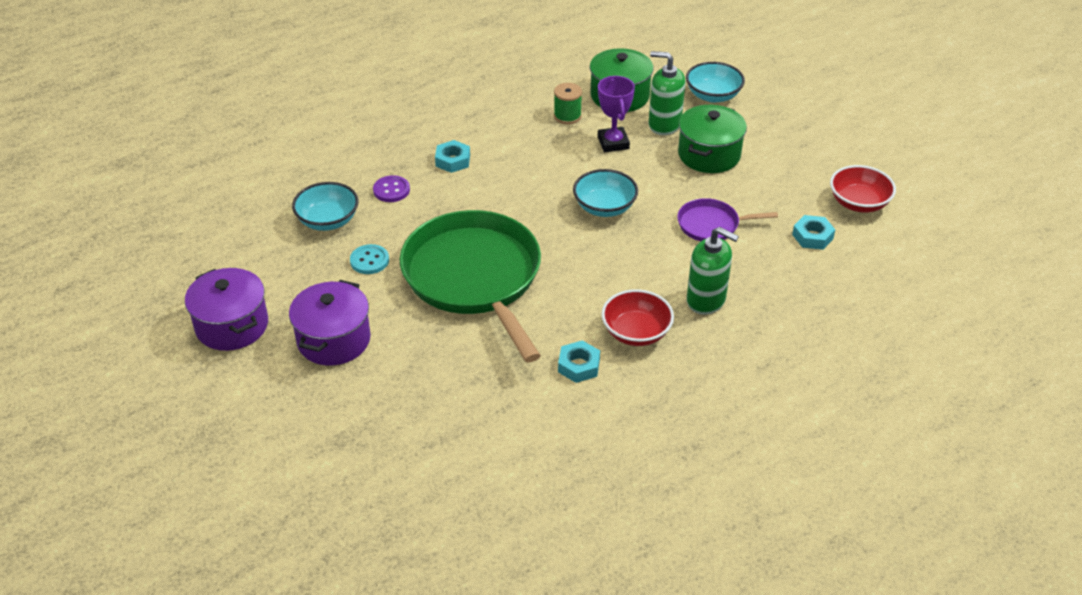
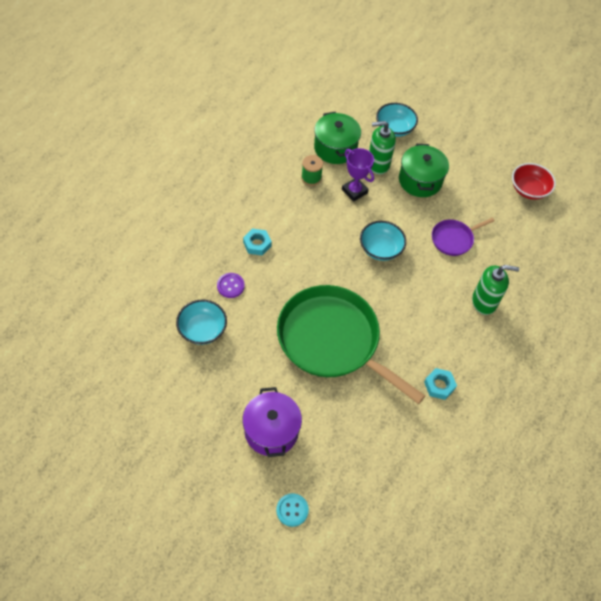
camera: 30 degrees left, 15 degrees up
(232, 325) = (193, 448): purple pot -> none
(369, 260) = (253, 353): turquoise button -> turquoise button (292, 510)
(636, 332) = (458, 344): red bowl -> none
(812, 236) = (517, 226): turquoise nut -> none

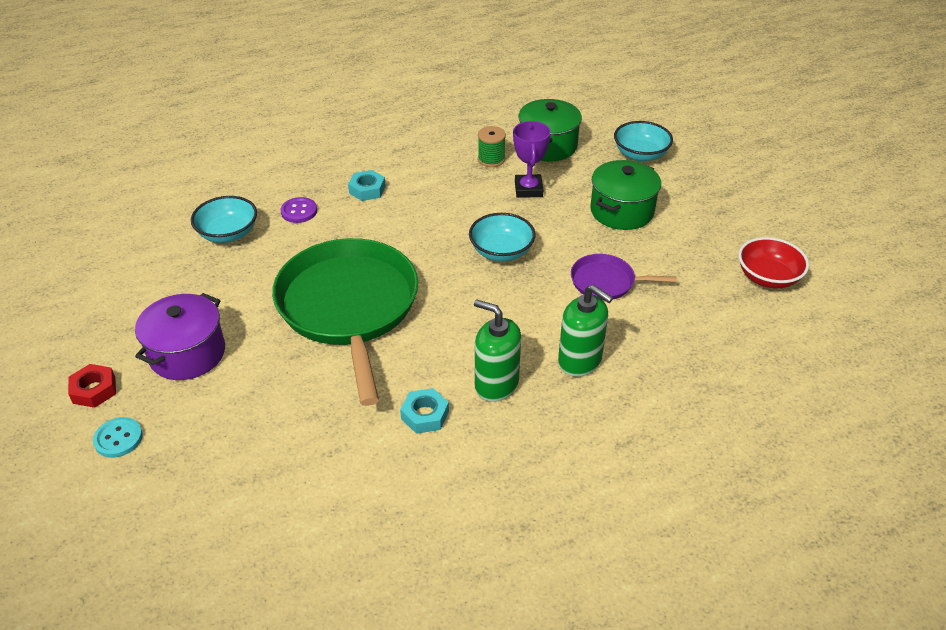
camera: 40 degrees right, 15 degrees down
(242, 491) = (94, 390): none -> red nut
(378, 164) = (584, 177): green soap dispenser -> green soap dispenser (496, 384)

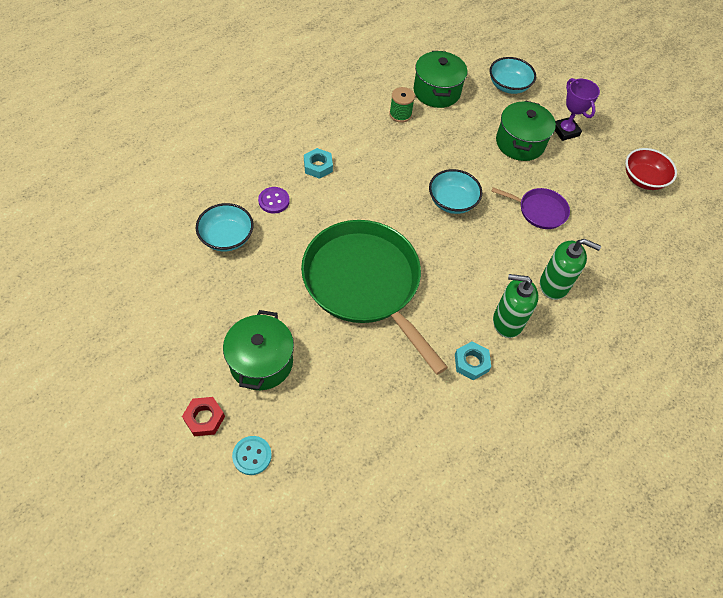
camera: 25 degrees left, 15 degrees up
(187, 353) = (261, 362): purple pot -> green pot
(528, 189) = (443, 138): purple trophy -> purple trophy (565, 131)
(606, 282) = (539, 210): purple pan -> purple pan turned 150 degrees counterclockwise

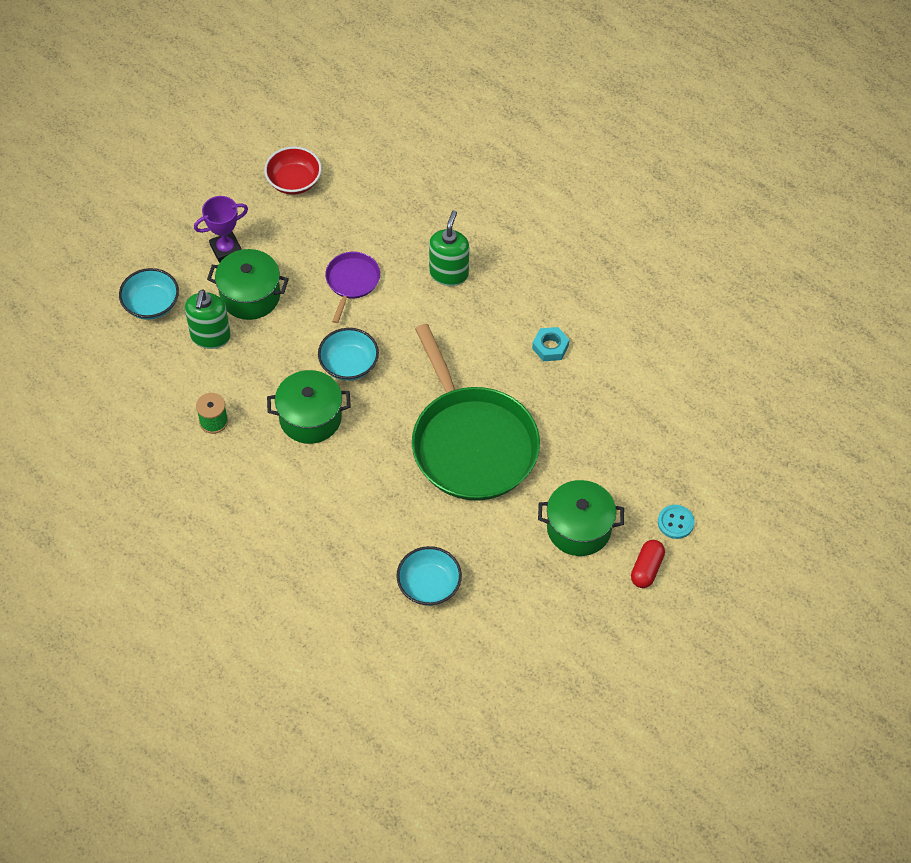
camera: 90 degrees left, 0 degrees up
(204, 418) = (646, 569): red nut -> red capsule
(274, 201) = (370, 544): purple button -> none
(318, 166) = (310, 504): turquoise nut -> none
(365, 283) = (471, 443): green pan -> green pan turned 75 degrees counterclockwise
(436, 91) = (168, 383): green pot -> green pot (310, 418)
(507, 321) = (499, 316): green soap dispenser -> green soap dispenser (210, 337)

